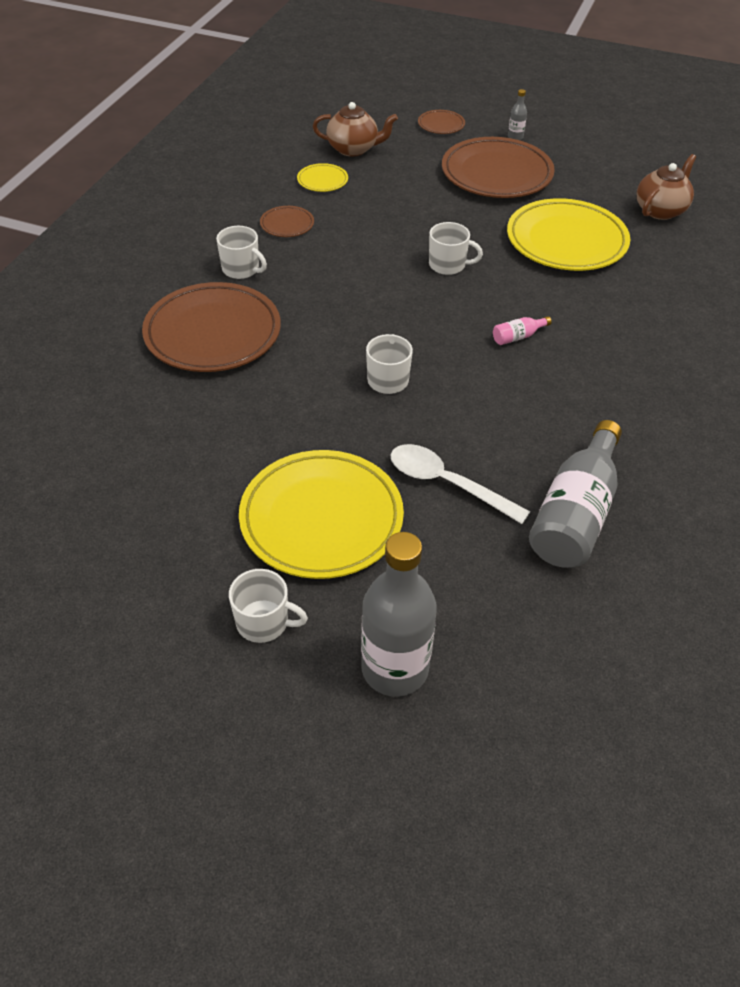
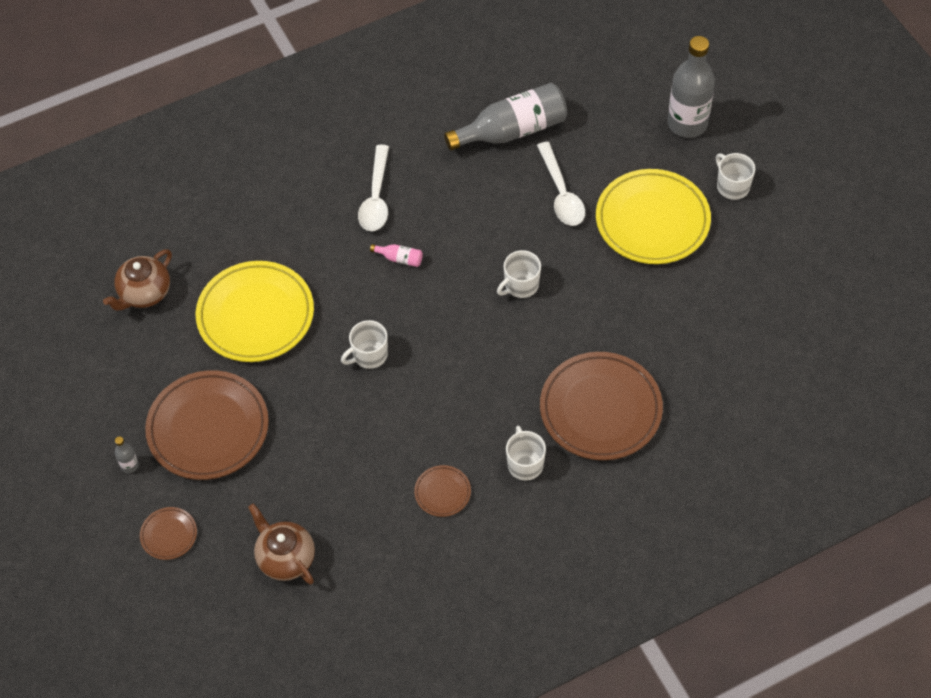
camera: 135 degrees left, 10 degrees up
(322, 181) = (358, 530): yellow plate -> none
(448, 265) = (369, 355): white mug -> white mug turned 90 degrees counterclockwise
(606, 368) = (376, 198): none -> white spoon
(660, 210) = (144, 293): brown teapot -> brown teapot turned 45 degrees counterclockwise

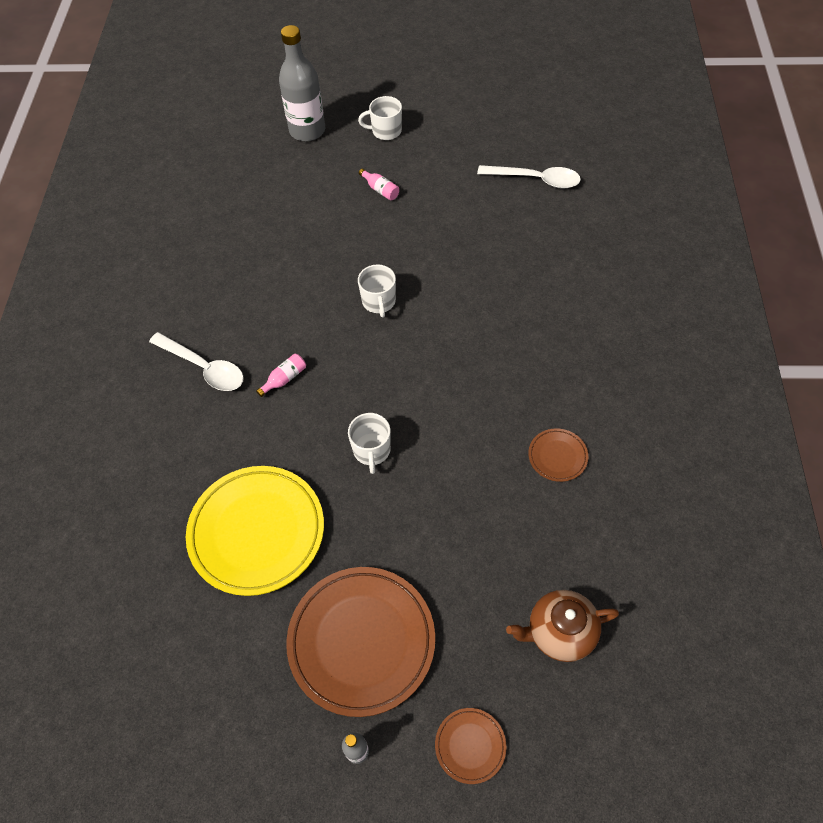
camera: 60 degrees left, 0 degrees up
(144, 293) = (149, 633): brown teapot -> none
(512, 130) = (219, 238): grey bottle -> none
(525, 463) = (562, 379): white mug -> none
(561, 193) = (309, 234): white spoon -> white spoon (536, 180)
(600, 409) = (539, 302): brown plate -> none
(652, 220) = (380, 190): yellow plate -> pink bottle

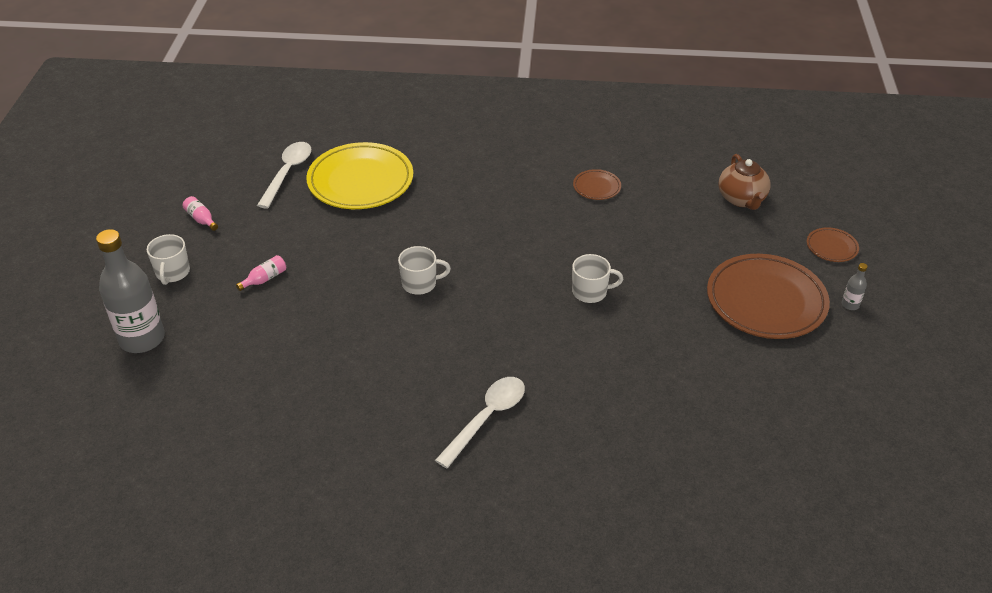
camera: 90 degrees left, 15 degrees down
(257, 532) = (676, 368): yellow plate -> yellow plate (360, 181)
(285, 379) = (507, 352): pink bottle -> pink bottle (201, 219)

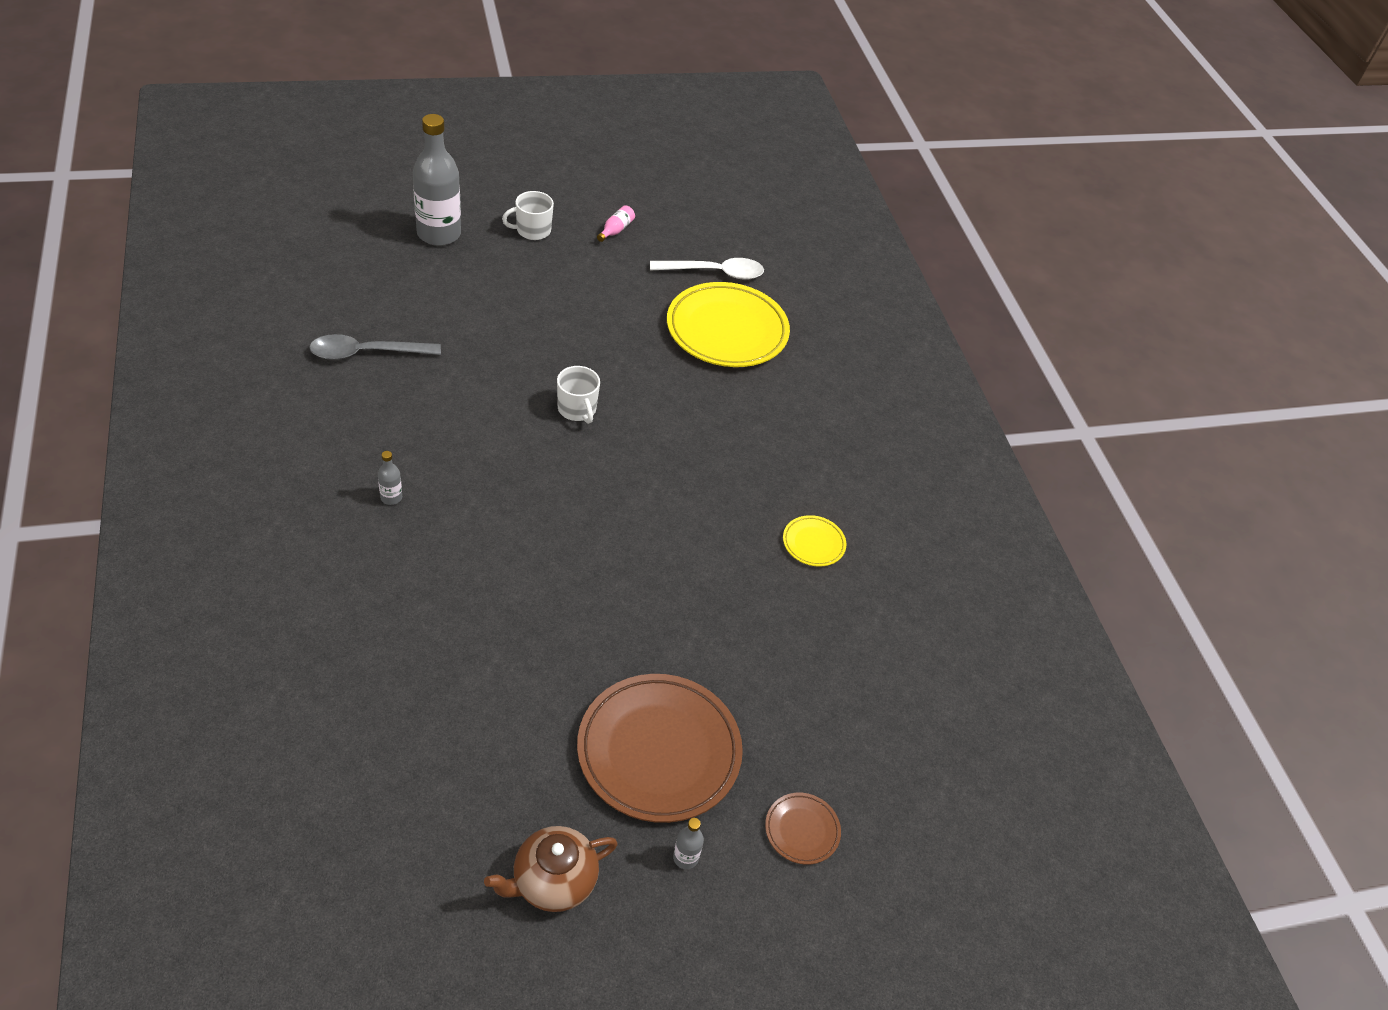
camera: 65 degrees right, 5 degrees up
(265, 279) = (545, 293): pink bottle -> none
(293, 414) = (366, 353): none -> grey spoon
(487, 418) = (391, 497): white spoon -> grey bottle
(590, 292) = (614, 561): white mug -> none
(596, 187) = (813, 543): brown plate -> yellow plate
(742, 199) = (862, 709): brown teapot -> brown teapot (553, 881)

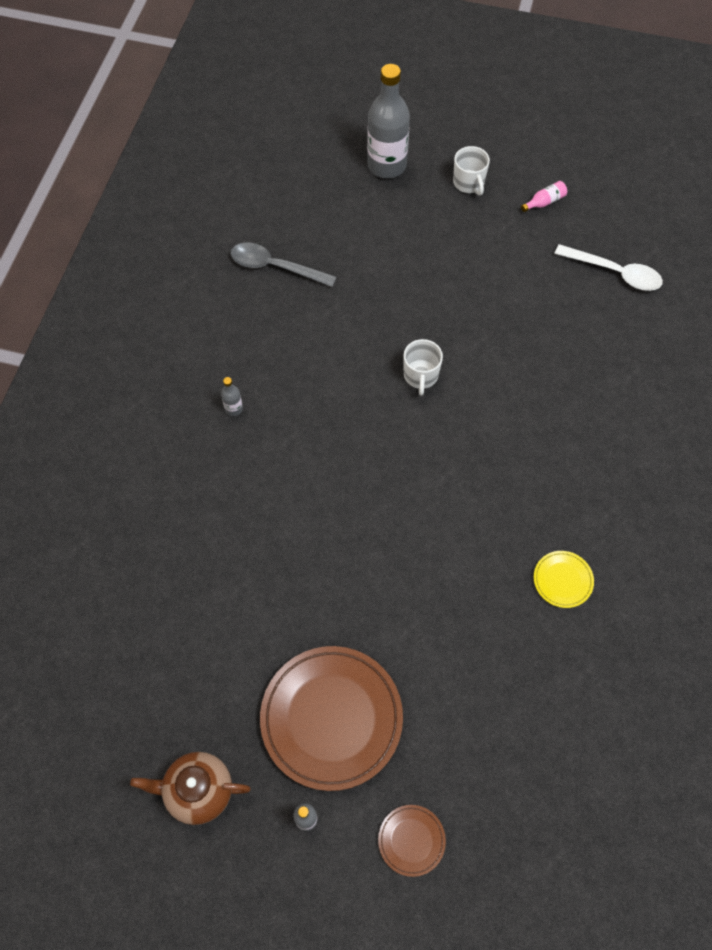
camera: 35 degrees right, 15 degrees up
(532, 230) = (469, 183): white mug -> white mug turned 120 degrees counterclockwise
(727, 330) = (595, 337): yellow plate -> none

